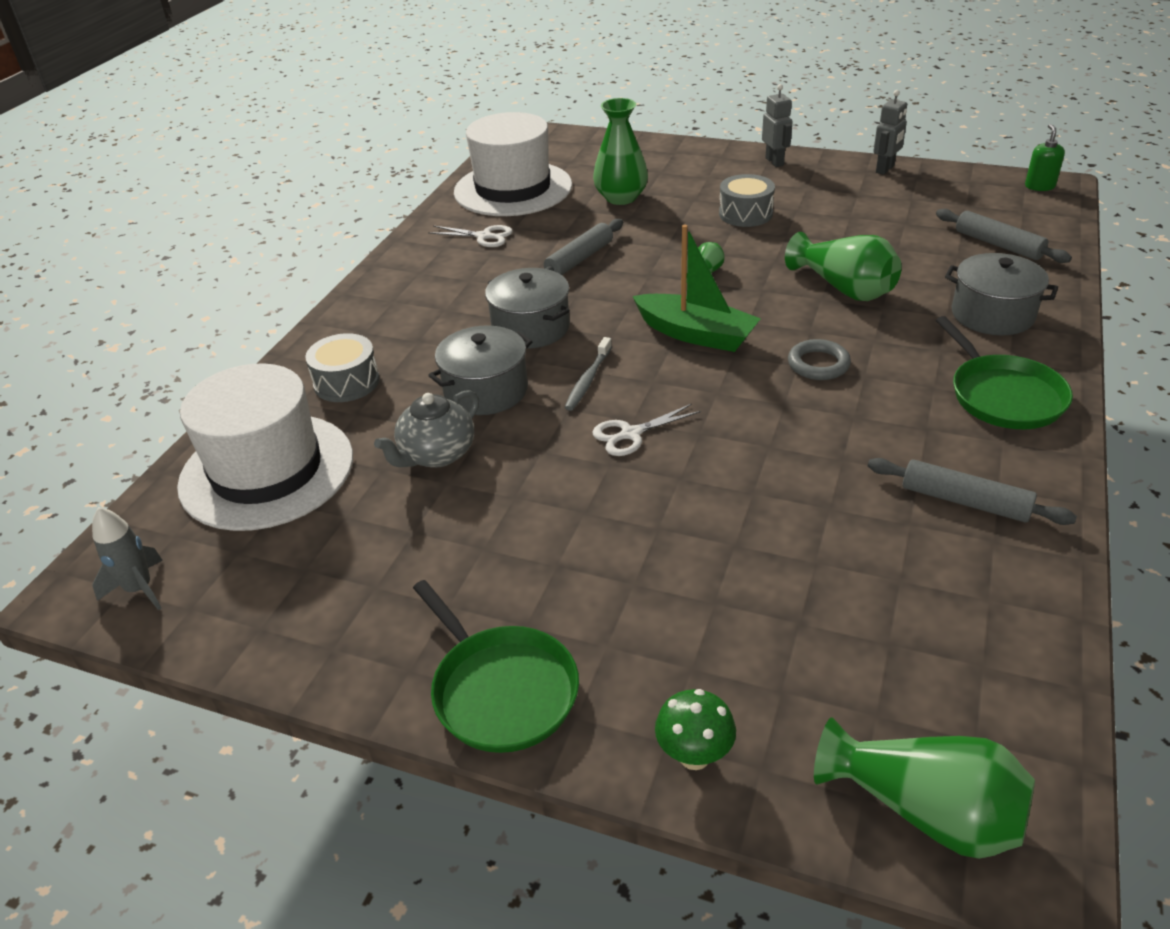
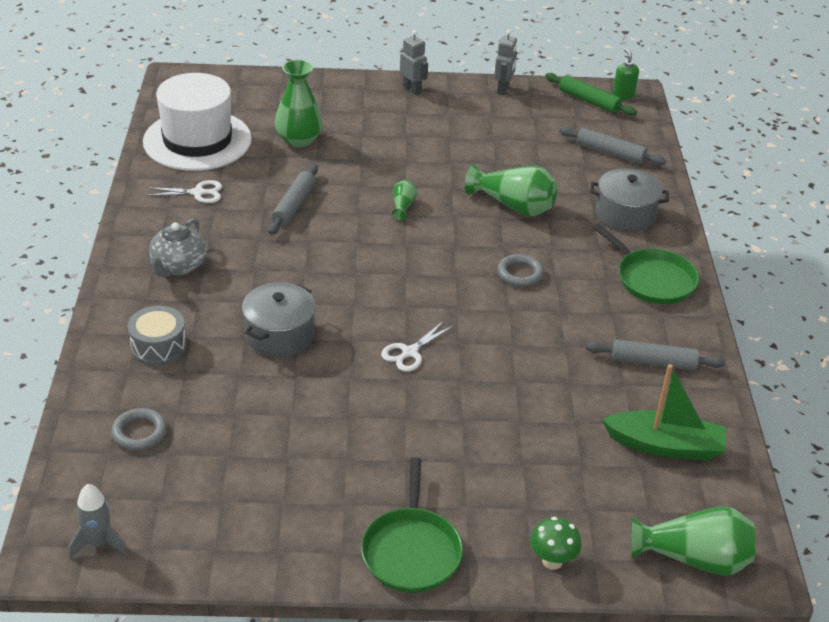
camera: 25 degrees left, 0 degrees up
(267, 471) = (139, 433): white hat -> grey ring
(436, 454) = (270, 394): grey teapot -> grey teapot (178, 266)
(501, 690) = (411, 551): green pan -> green pan turned 60 degrees clockwise
(531, 328) = (286, 275): grey pot -> none
(588, 380) = (355, 313): grey toothbrush -> none
(696, 334) = (420, 261): green boat -> green boat (665, 446)
(745, 214) = (410, 145): grey drum -> none
(991, 188) = (589, 101): none -> green rolling pin

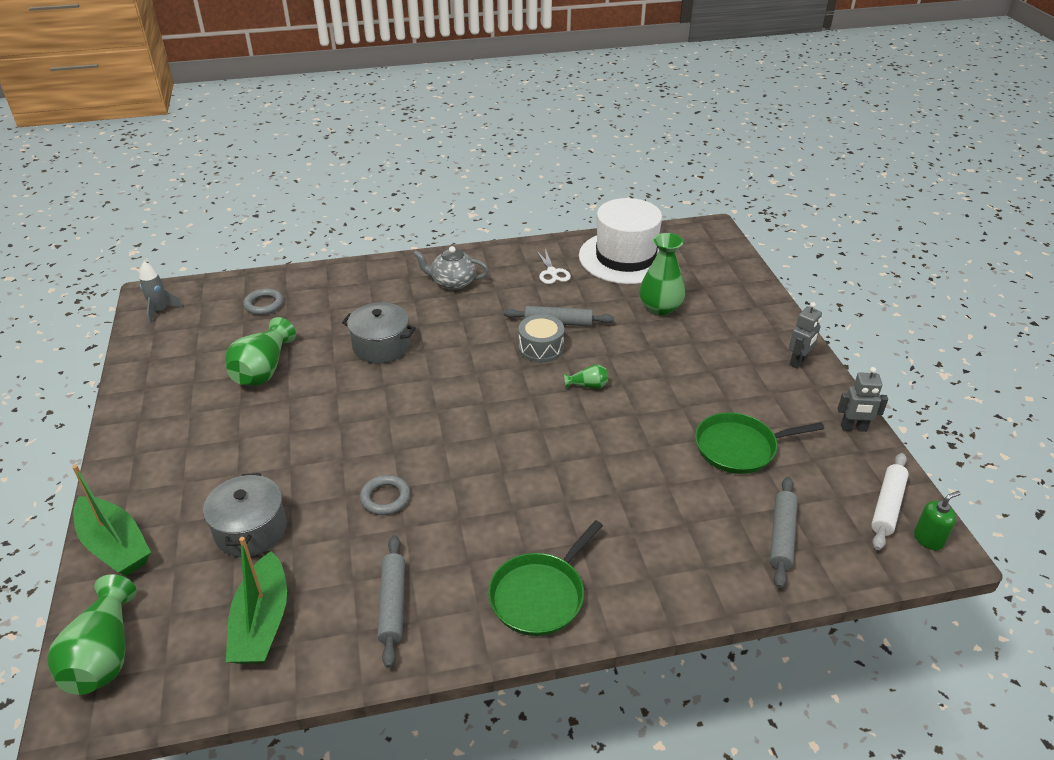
camera: 80 degrees right, 0 degrees up
(158, 347) = (356, 293): grey drum -> grey drum (541, 348)
(410, 352) = (374, 421): white scissors -> none
(411, 551) = (137, 456): green pan -> green pan (739, 447)
(514, 206) = (627, 463): green vase -> green vase (263, 370)
(520, 274) = (511, 480): grey ring -> grey ring (385, 498)
(552, 561) = (115, 545): green mushroom -> green boat
(589, 101) = (887, 506): green rolling pin -> white rolling pin
(625, 214) = (657, 560): grey pot -> grey pot (251, 530)

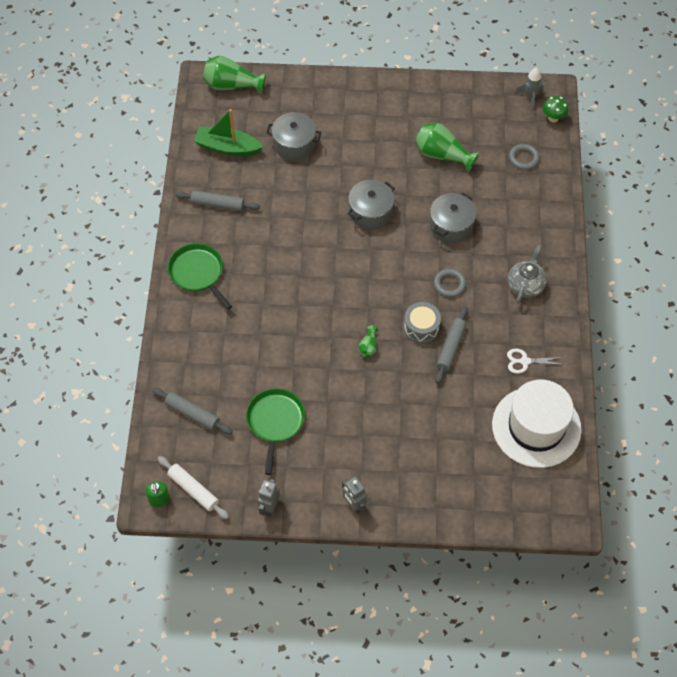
camera: 105 degrees right, 20 degrees up
(115, 545) = (303, 85): green boat -> none
(197, 290) = (553, 118): none -> green mushroom
(374, 420) = (370, 212): none -> grey pot
(385, 498) = (297, 210): grey ring -> grey ring (449, 284)
(660, 308) = (452, 429): green vase -> none

